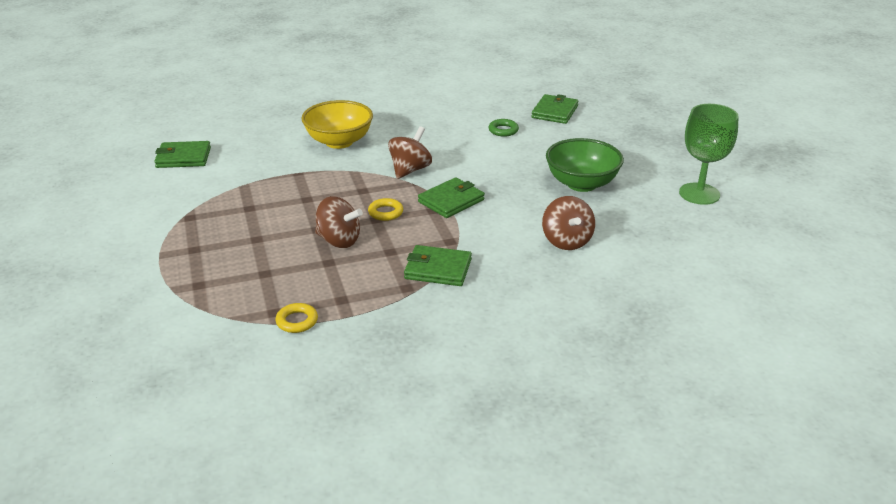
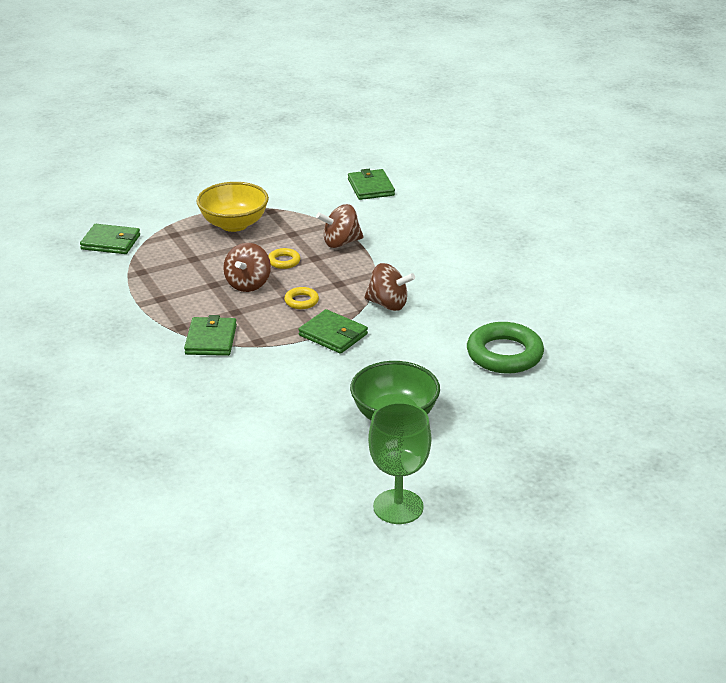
camera: 80 degrees right, 0 degrees up
(297, 321) = (130, 283): yellow ring -> yellow ring (284, 261)
(339, 142) = (433, 257): yellow bowl -> yellow bowl (234, 224)
(503, 130) = (504, 354): green ring -> green ring, size x2.09
(554, 112) = (574, 389): green wallet -> green wallet (111, 242)
(566, 241) = (271, 410): brown spinning top -> brown spinning top (341, 243)

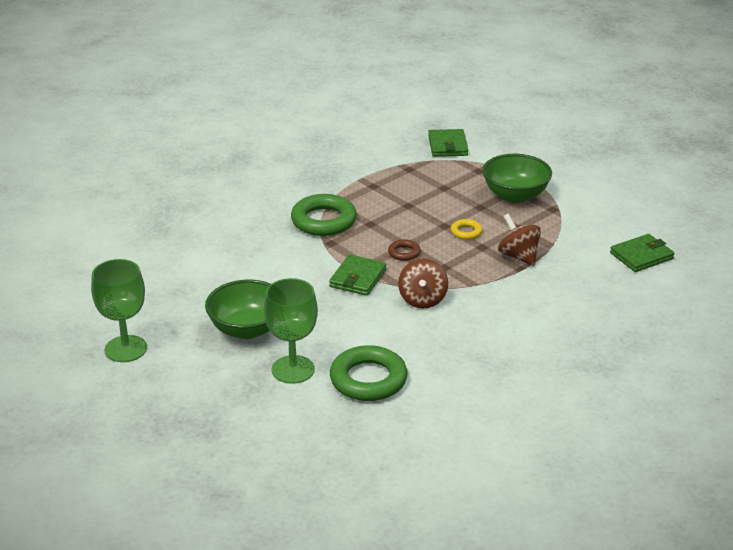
camera: 75 degrees right, 0 degrees up
(211, 339) = (323, 221): green wallet -> green ring
(234, 224) = (515, 195): yellow bowl -> green bowl
(248, 284) = (417, 221): brown spinning top -> none
(301, 301) = (404, 253): yellow ring -> brown ring
(475, 395) = (293, 369): none -> green goblet

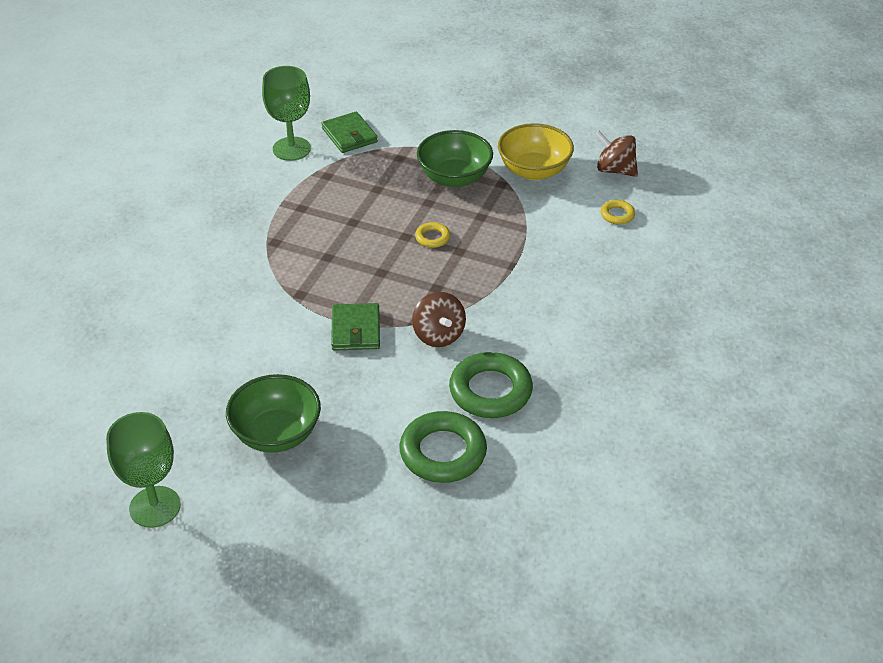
camera: 25 degrees left, 10 degrees up
(293, 369) = (357, 468): green goblet -> green goblet (291, 149)
(323, 221) = (275, 268): green ring -> green ring (490, 391)
(404, 253) = (385, 283): brown ring -> none
(518, 256) = (502, 251): brown spinning top -> brown spinning top (615, 170)
(589, 206) = (534, 171): none -> yellow bowl
(641, 256) = (617, 215): green wallet -> yellow ring

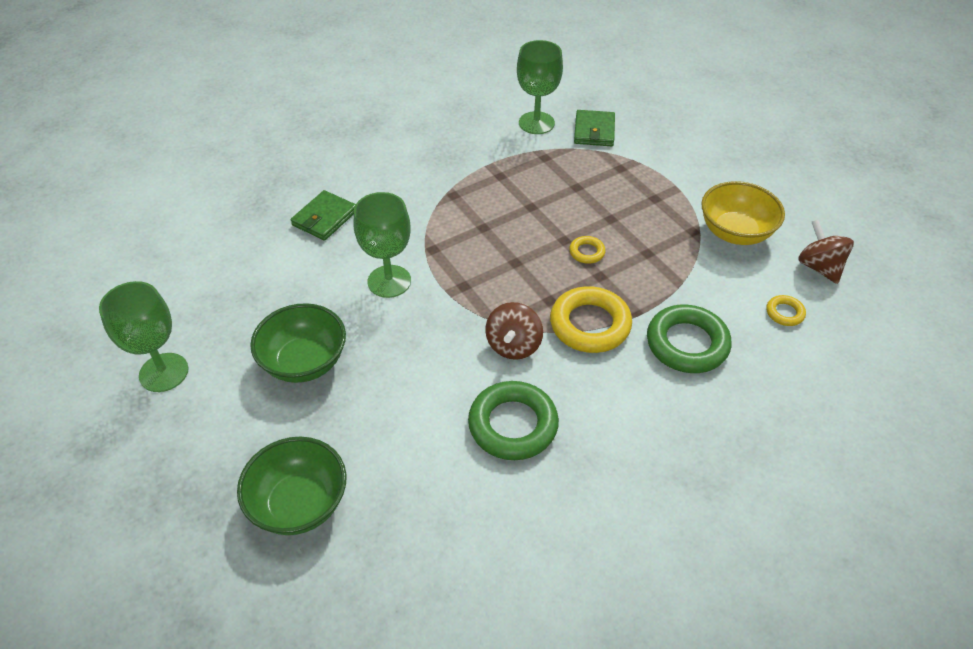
camera: 35 degrees right, 5 degrees up
(287, 337) = (389, 281): none -> green goblet
(356, 330) = (448, 303): green wallet -> green wallet (325, 218)
(443, 452) = (419, 461): green ring -> green ring (687, 344)
(454, 178) = (654, 207): green bowl -> green bowl (299, 503)
(483, 291) = (590, 324): none -> yellow ring

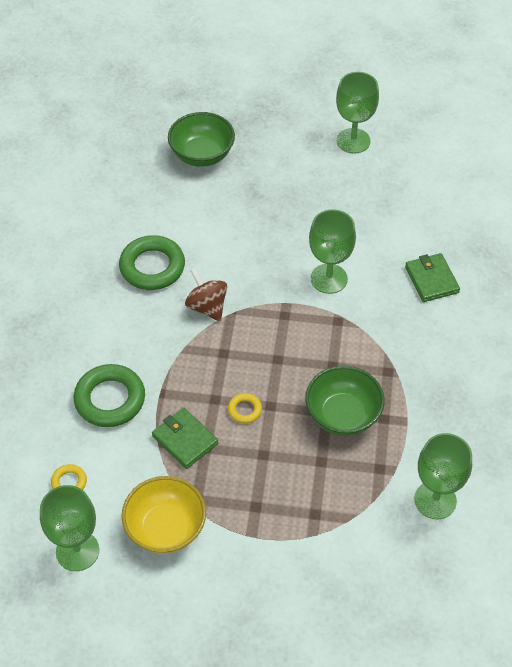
camera: 130 degrees right, 5 degrees up
(304, 362) = (298, 202): green bowl -> green bowl (343, 415)
(590, 324) = (181, 359): yellow ring -> none
(594, 131) = (383, 537): green wallet -> green wallet (185, 440)
(819, 267) = (77, 551): brown spinning top -> green goblet

